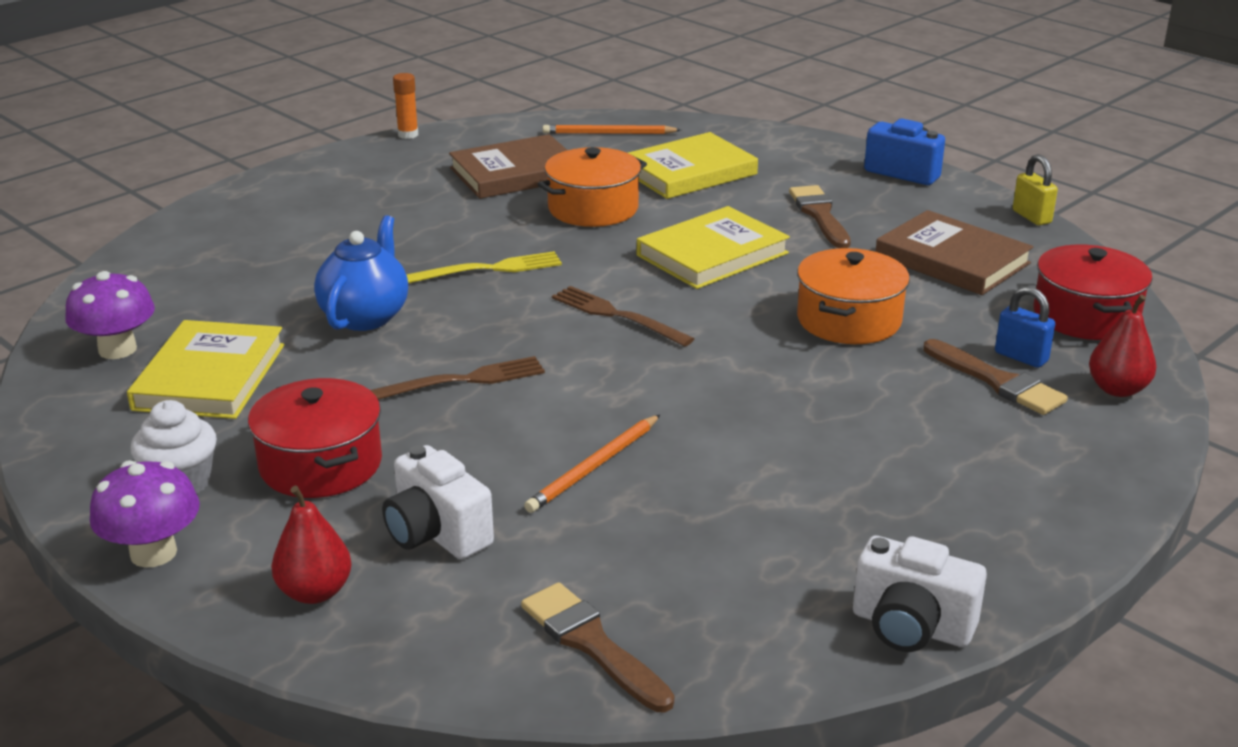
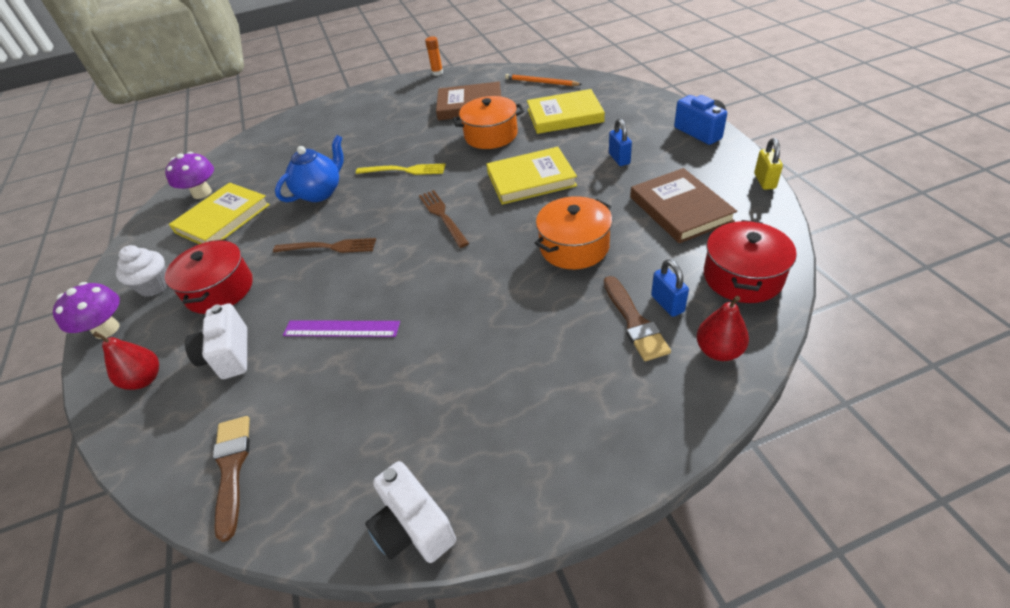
camera: 30 degrees right, 15 degrees up
(594, 467) = (341, 328): orange pencil -> purple ruler
(820, 215) = (619, 159): brown brush -> blue padlock

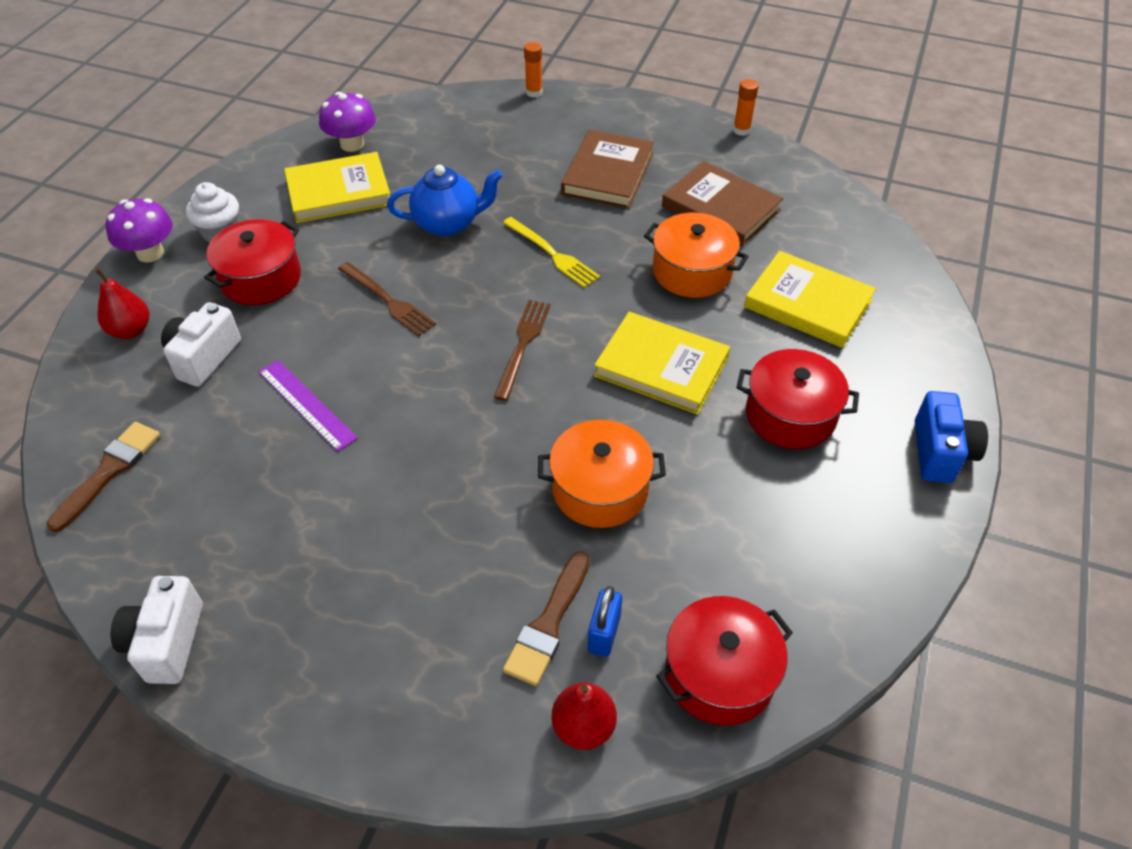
camera: 35 degrees right, 5 degrees up
(297, 114) = (534, 92): none -> orange glue stick
(541, 82) = (843, 230): orange pencil -> none
(619, 159) = (790, 415): blue padlock -> red pot
(680, 209) = (768, 537): brown book -> brown book (608, 174)
(764, 181) = (918, 583): yellow padlock -> none

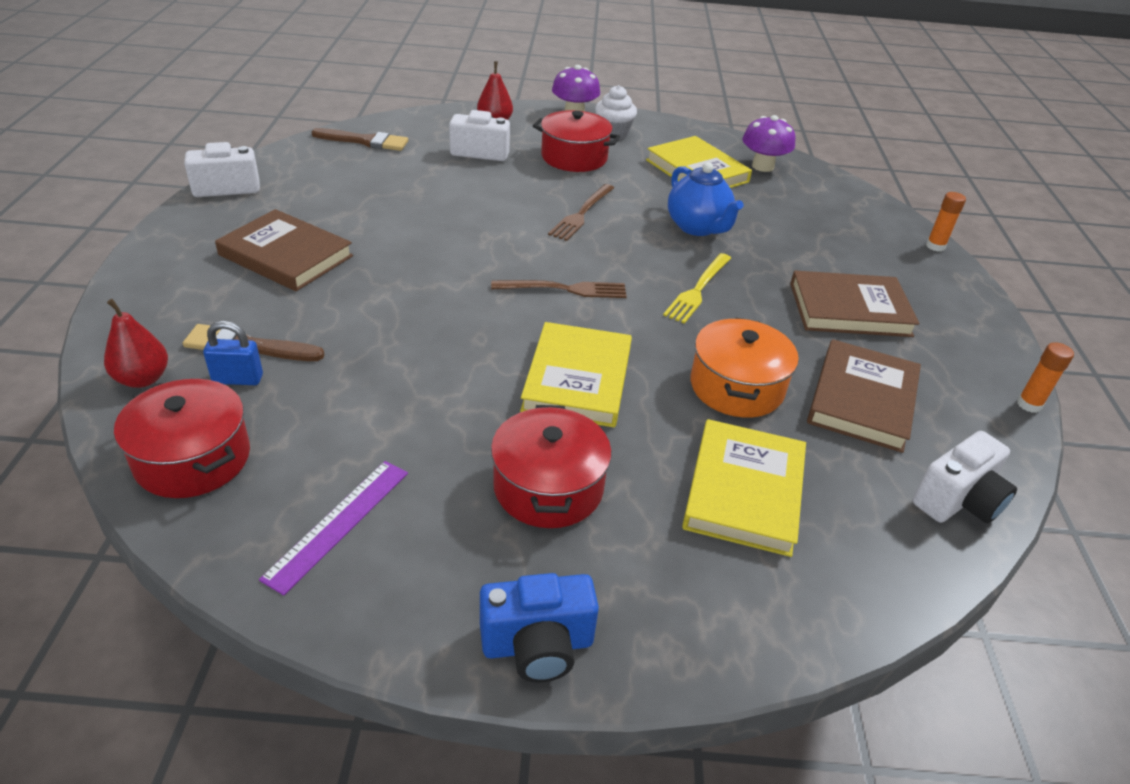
camera: 70 degrees right, 10 degrees down
(307, 404) = (451, 198): purple ruler -> purple ruler (338, 523)
(374, 579) = (286, 255): none -> brown book
(600, 489) = (402, 357): orange pot -> none
(829, 202) = (958, 501): none -> white camera

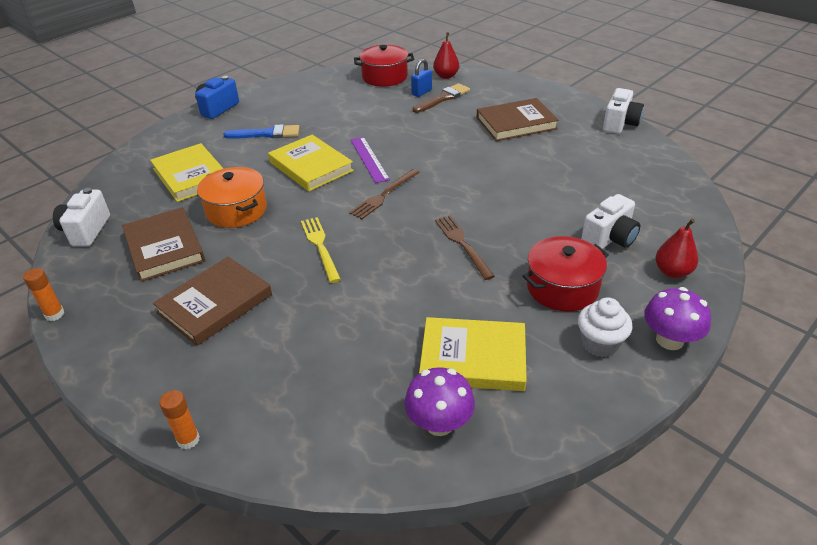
camera: 135 degrees right, 0 degrees up
(338, 523) = (315, 92): purple ruler -> purple ruler (369, 159)
(365, 141) = (666, 190): brown brush -> none
(548, 487) = (267, 134): red pot -> blue brush
(697, 227) = (385, 294): blue teapot -> none

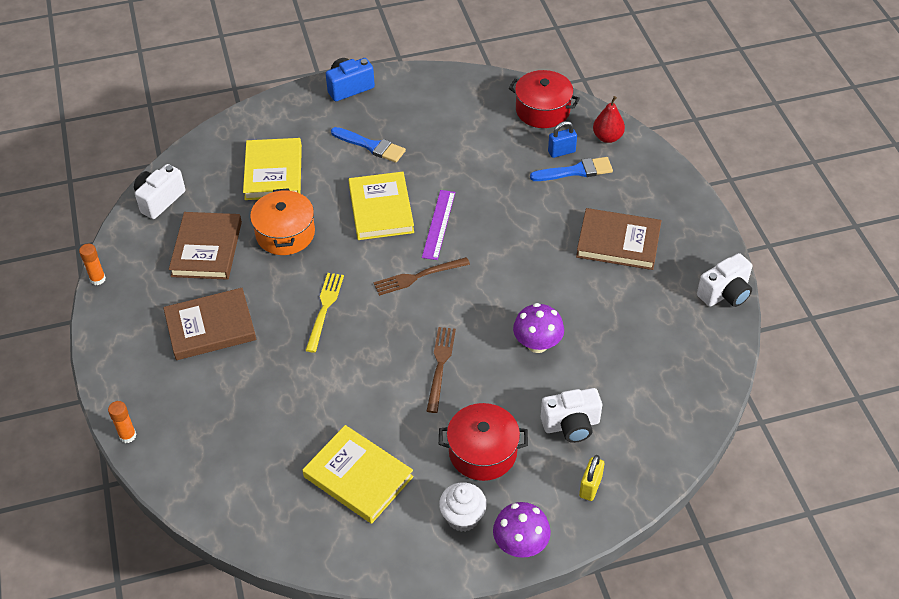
camera: 30 degrees right, 10 degrees up
(439, 423) = (293, 514): purple mushroom -> purple mushroom (537, 344)
(443, 98) = (576, 171): brown brush -> blue brush
(672, 272) = (590, 487): red pear -> yellow padlock

